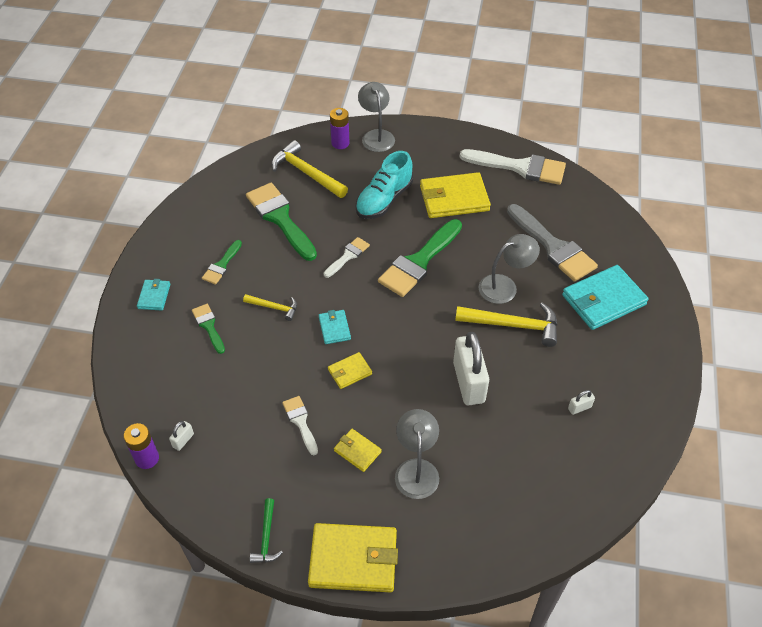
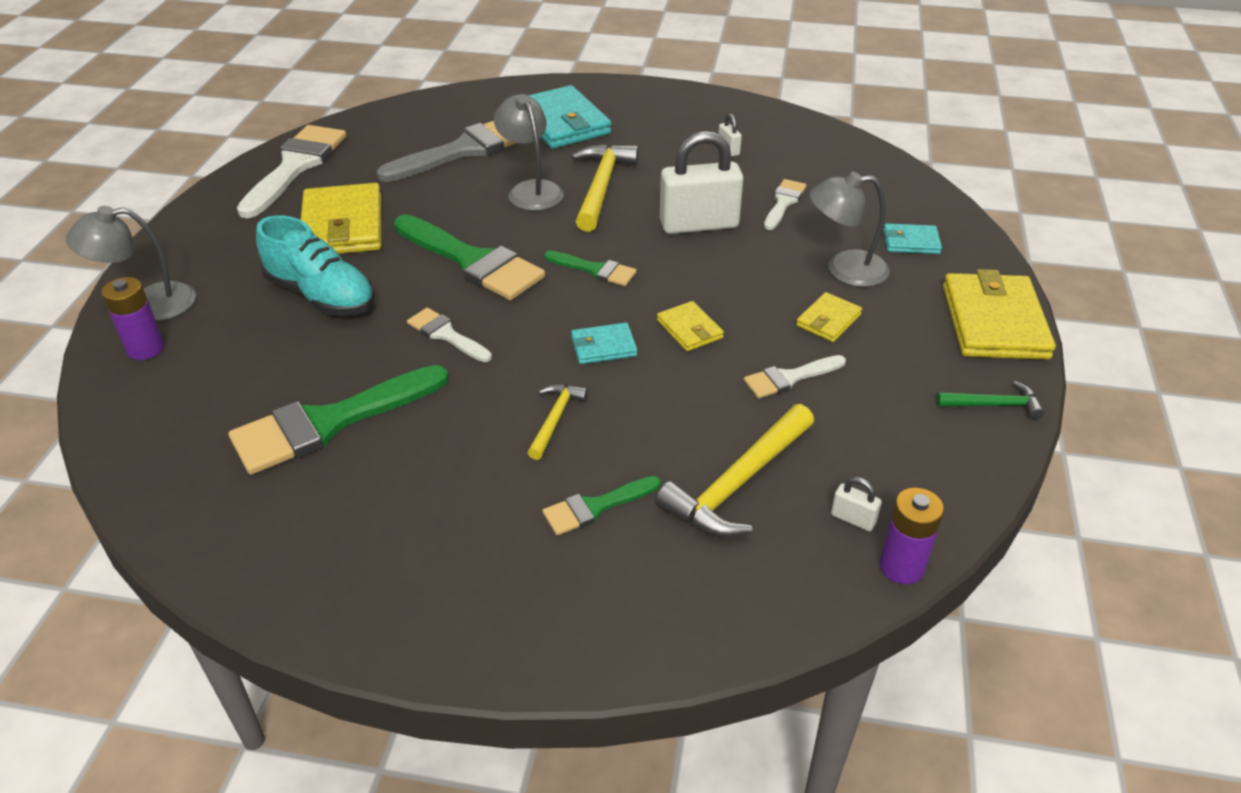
camera: 90 degrees left, 10 degrees down
(154, 296) = (511, 606): turquoise wallet -> turquoise wallet (911, 242)
(221, 265) = (439, 501): green brush -> green brush (595, 270)
(306, 173) = (212, 391): yellow hammer -> yellow hammer (737, 483)
(503, 439) = (784, 202): none -> white brush

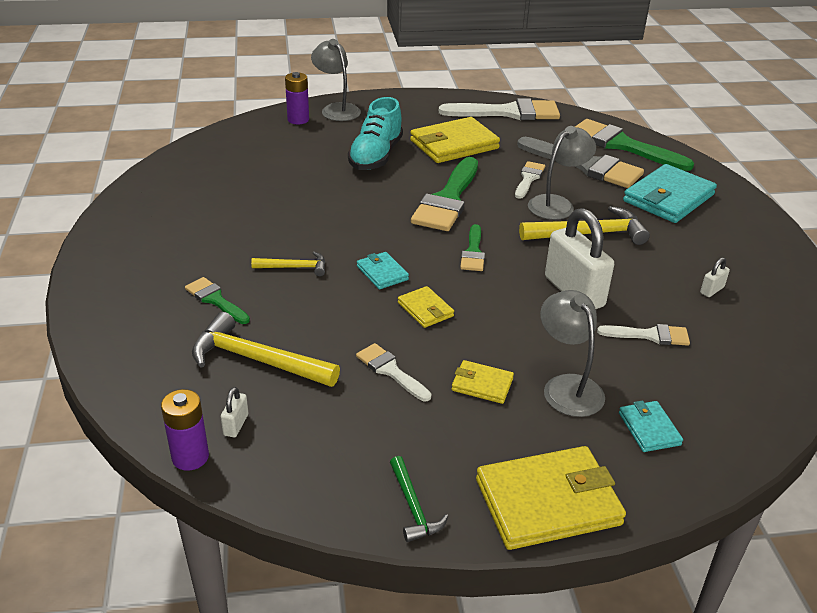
camera: 70 degrees right, 5 degrees down
(329, 422) = (259, 188): green brush -> green brush (622, 145)
(446, 334) = (361, 208): white brush -> white brush (528, 178)
(689, 329) = (425, 309): yellow wallet -> yellow wallet turned 75 degrees counterclockwise

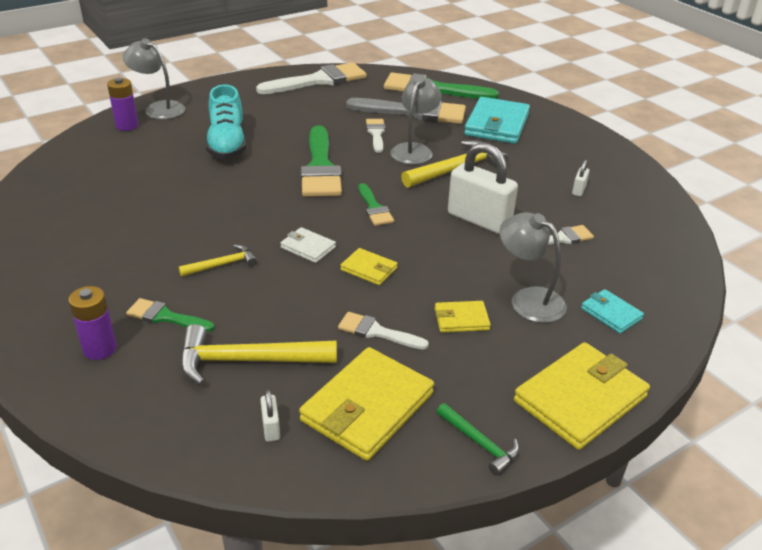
camera: 25 degrees left, 0 degrees up
(190, 457) = (248, 474): purple battery -> purple battery (100, 349)
(382, 273) = (308, 247): turquoise wallet -> white wallet
(454, 144) = (291, 118): yellow wallet -> yellow wallet (367, 407)

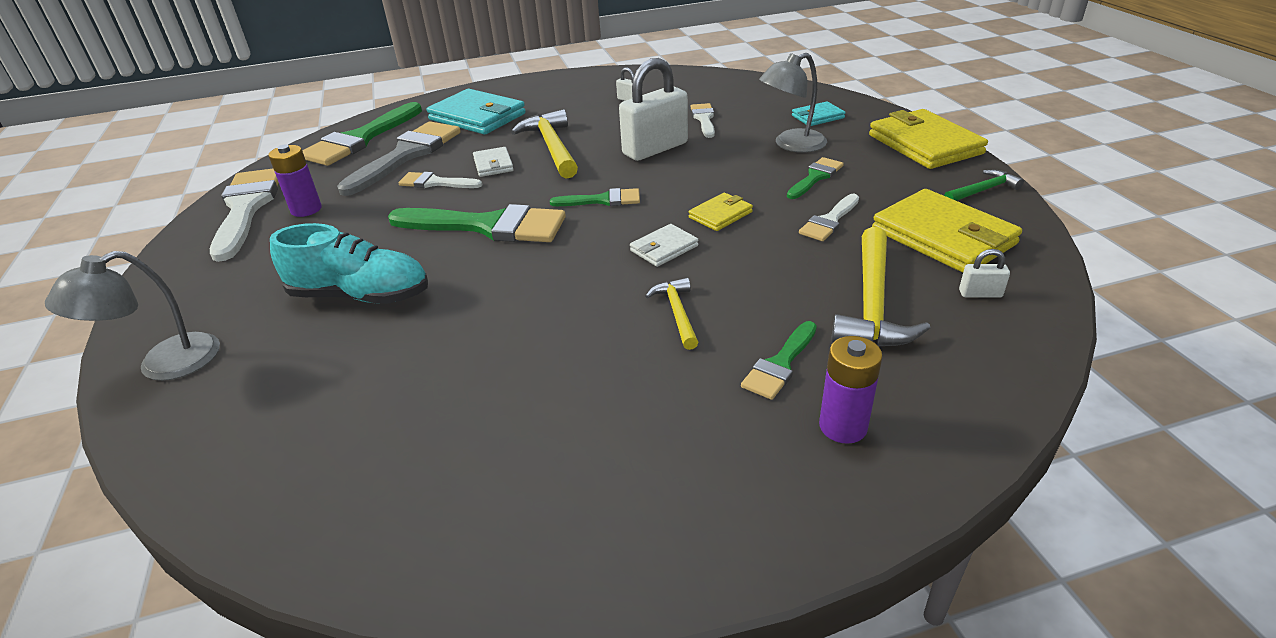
camera: 70 degrees left, 0 degrees up
(127, 126) = (191, 405): purple battery -> purple battery (306, 209)
(414, 150) = (493, 165): grey lamp -> white wallet
(461, 319) = (815, 177): yellow wallet -> green brush

